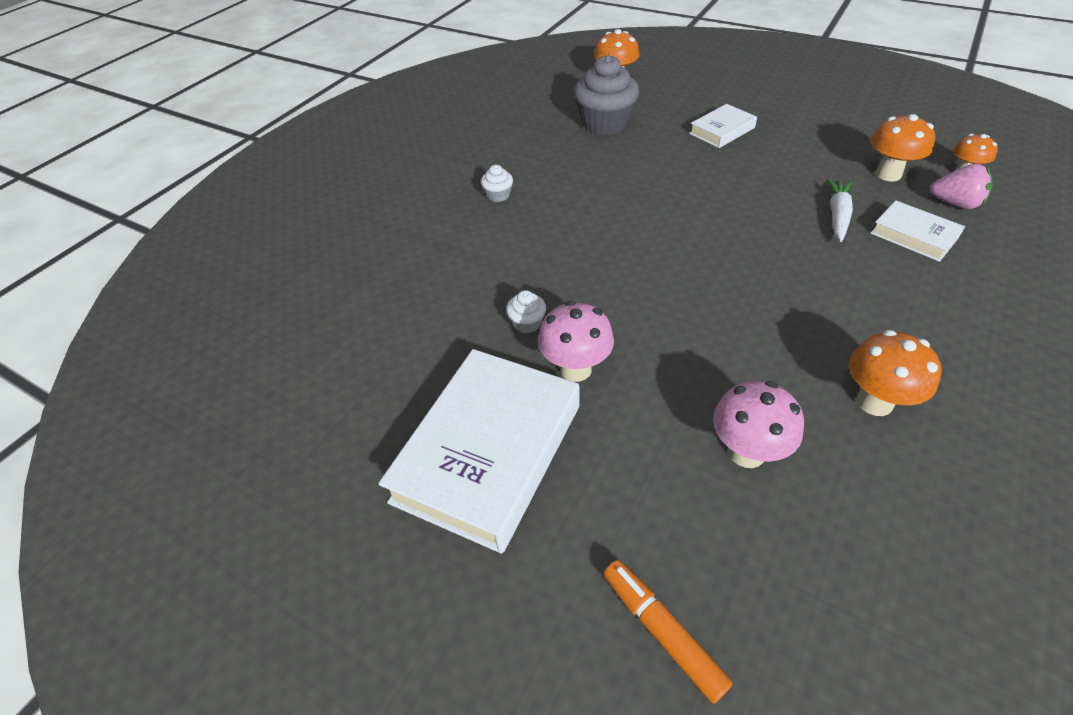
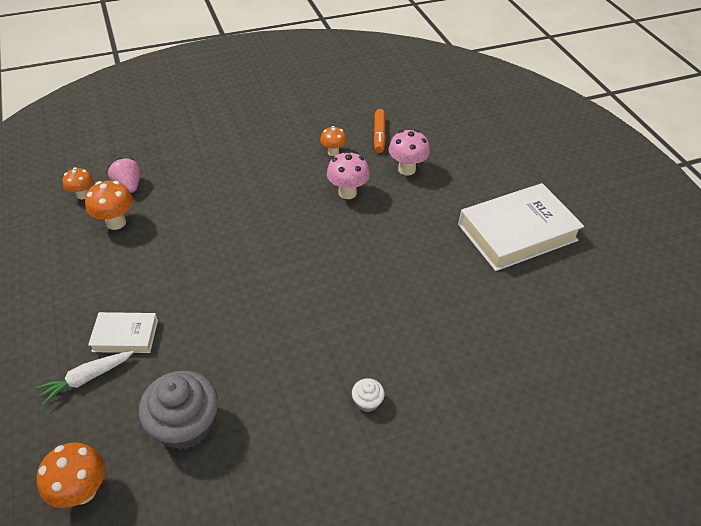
camera: 145 degrees left, 0 degrees up
(527, 323) = (444, 279): white cupcake -> none
(575, 369) = (442, 240): pink mushroom -> pink mushroom (347, 193)
(662, 631) = (496, 151): orange marker -> orange marker (379, 135)
(837, 215) = (193, 221): white carrot -> white carrot (87, 378)
(874, 402) = (333, 152): orange mushroom -> orange mushroom, size x0.66
(913, 236) = (184, 187): white book -> none

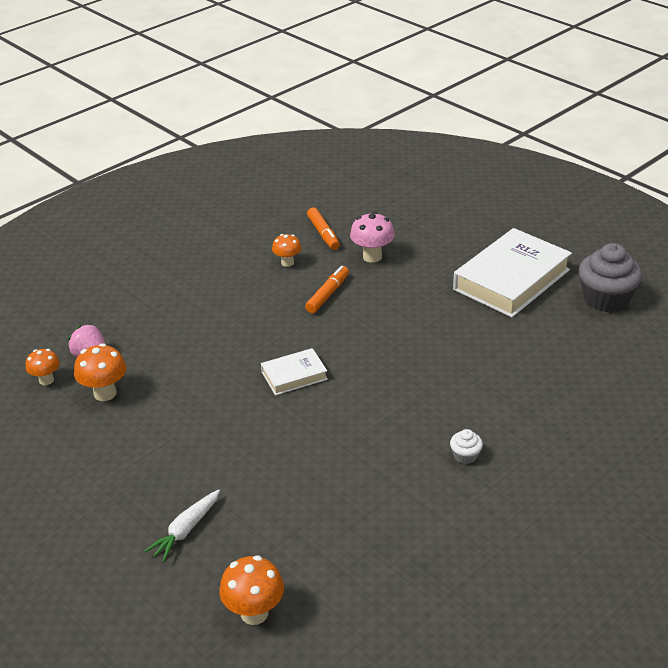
camera: 20 degrees left, 10 degrees down
(125, 336) = (196, 484): white book -> white book (294, 376)
(185, 425) = (312, 531): grey cupcake -> grey cupcake (606, 299)
(347, 193) = (328, 294): pink mushroom -> orange marker

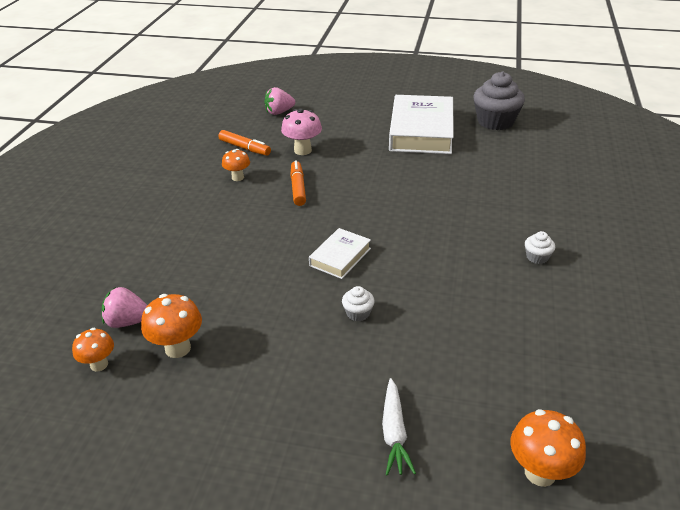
camera: 35 degrees left, 0 degrees up
(257, 430) = (358, 313): none -> white cupcake
(394, 205) = (279, 112): none -> pink strawberry

